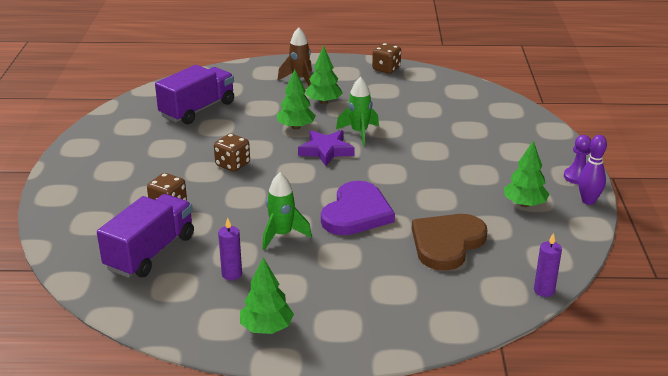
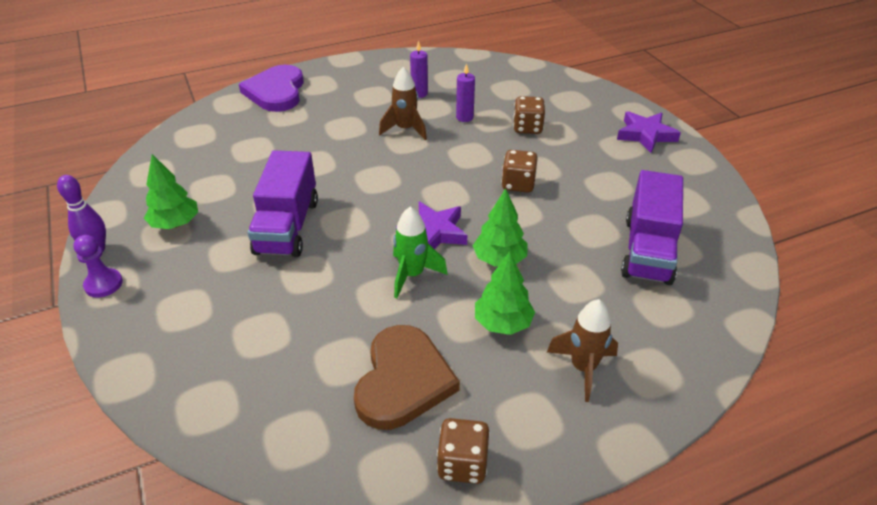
camera: 155 degrees right, 10 degrees up
(80, 173) = (645, 135): none -> purple star
(150, 252) = (495, 92): purple truck -> purple truck (287, 226)
(267, 328) = (366, 71): green tree -> none
(282, 235) = (405, 129): green rocket -> brown rocket
(356, 213) = (352, 166): purple heart -> purple heart (276, 92)
(447, 243) = (253, 160): brown heart -> brown heart (403, 380)
(544, 290) = (159, 142): purple candle -> purple candle (464, 117)

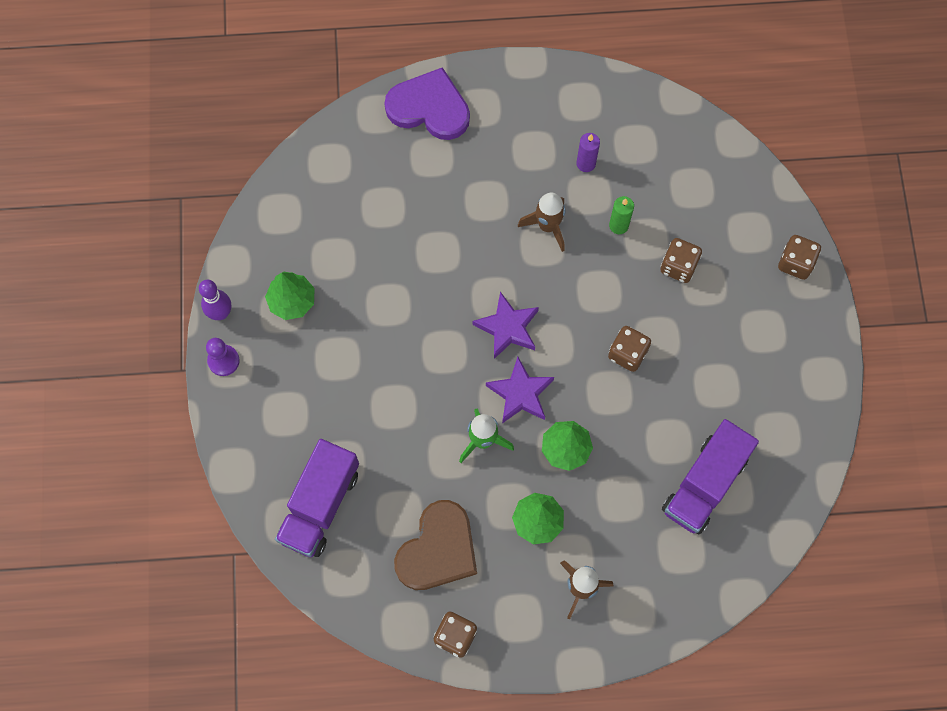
camera: 20 degrees right, 30 degrees up
(276, 92) = (429, 107): purple heart -> purple heart turned 90 degrees clockwise
(287, 226) = (391, 339): purple truck -> purple truck (320, 505)
(464, 117) = (618, 225): purple candle -> green candle
(617, 107) = (795, 263): none -> brown dice
(645, 135) = (799, 321): purple star -> purple star (507, 328)

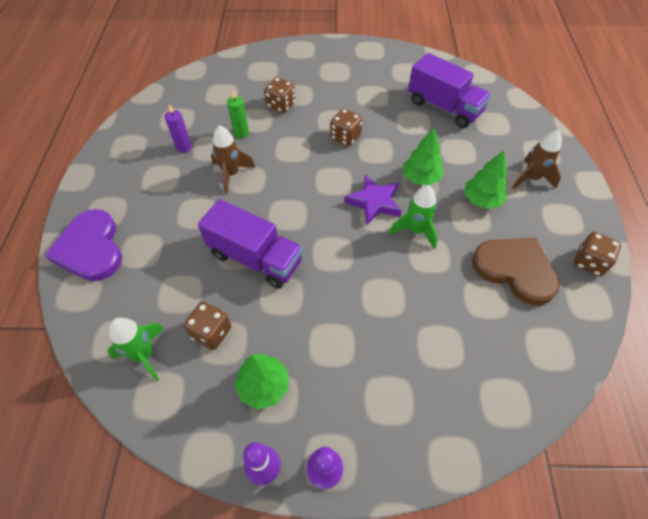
camera: 85 degrees left, 15 degrees down
(316, 191) = (144, 354): none -> green rocket
(320, 505) = (485, 369): purple truck -> purple truck (255, 258)
(429, 107) = (90, 248): purple heart -> purple heart turned 45 degrees counterclockwise
(507, 328) = (316, 206): purple star -> none
(795, 263) = (289, 53): brown dice -> brown dice (211, 332)

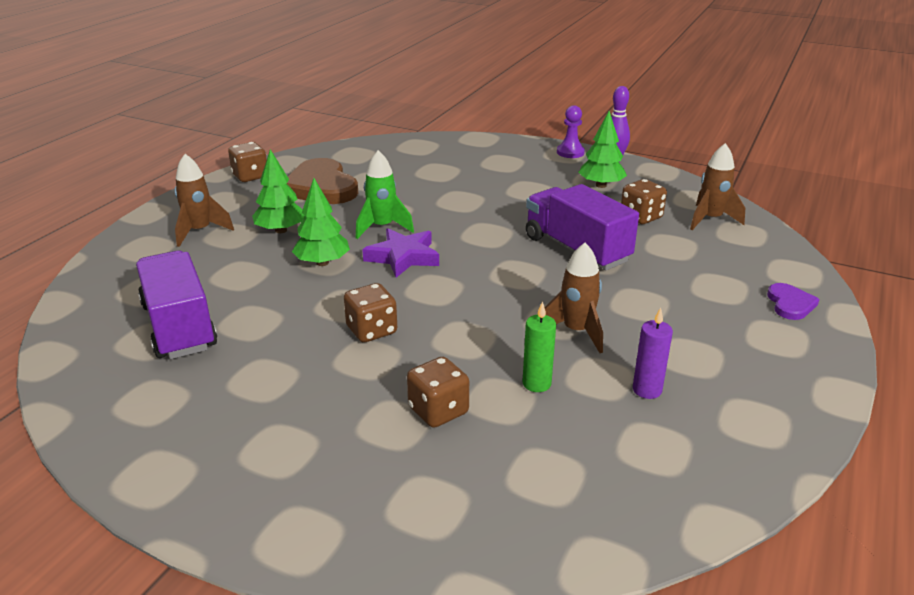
camera: 155 degrees left, 25 degrees down
(90, 248) = (790, 304): purple heart -> purple heart, size x0.50
(144, 354) = (710, 219): green rocket -> brown rocket

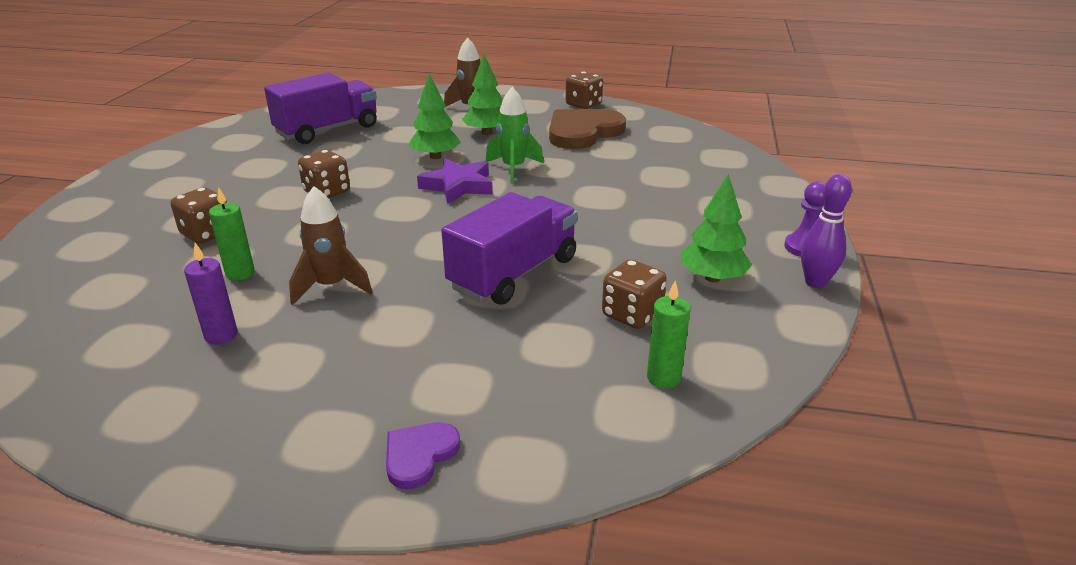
camera: 75 degrees right, 0 degrees up
(710, 219) = (663, 378): brown rocket -> green candle
(790, 304) = (419, 455): purple heart -> purple heart turned 135 degrees clockwise

